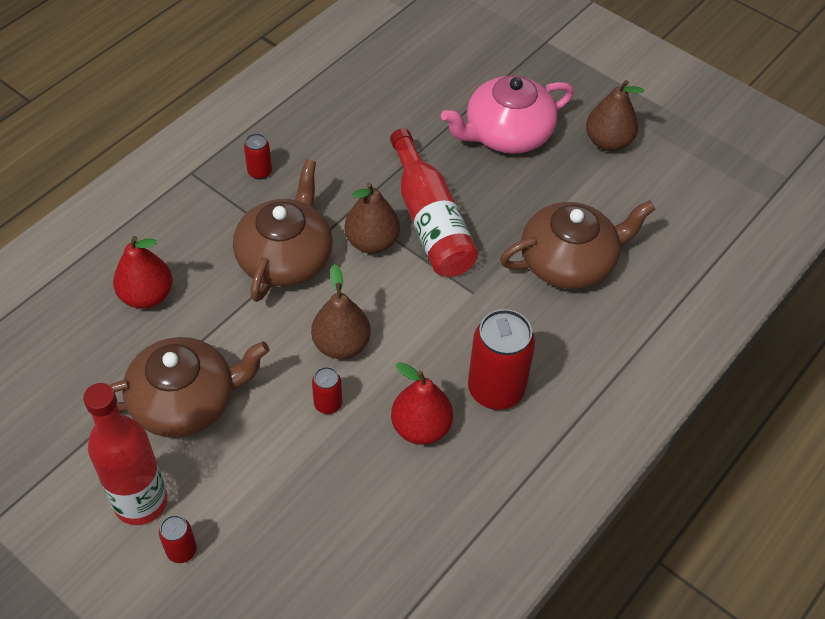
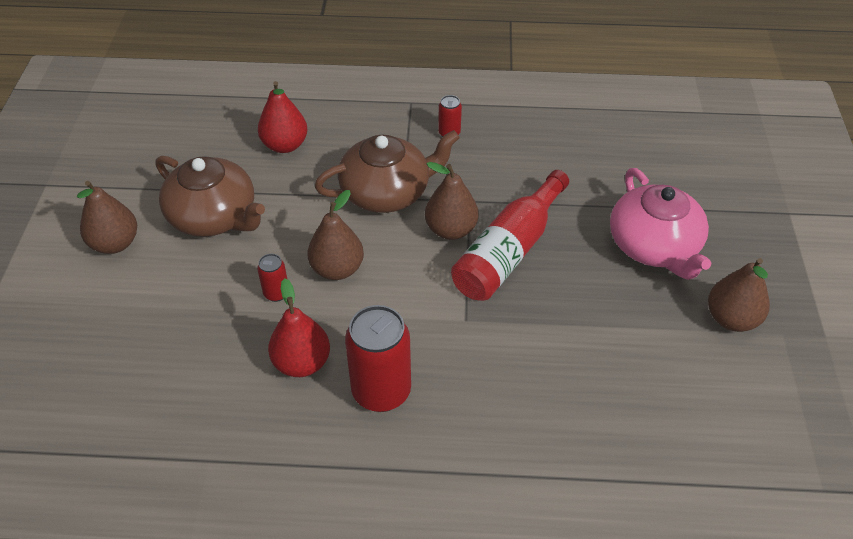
camera: 55 degrees right, 5 degrees down
(141, 502) = (115, 243): red bottle -> brown pear
(181, 551) = (90, 288): red can -> none
(507, 134) = (654, 246): pink teapot -> pink teapot turned 135 degrees counterclockwise
(569, 262) = (565, 367): brown teapot -> none

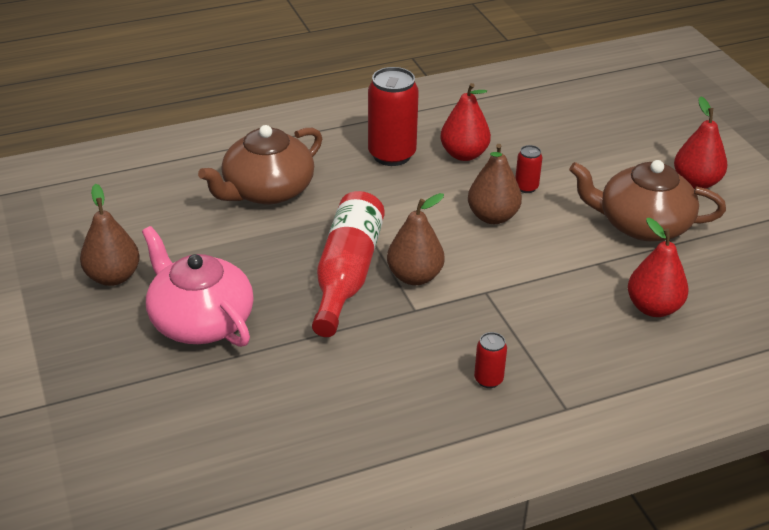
camera: 155 degrees right, 10 degrees down
(115, 243) = (696, 182): brown pear -> red pear
(387, 192) = (504, 292): brown teapot -> brown teapot (267, 190)

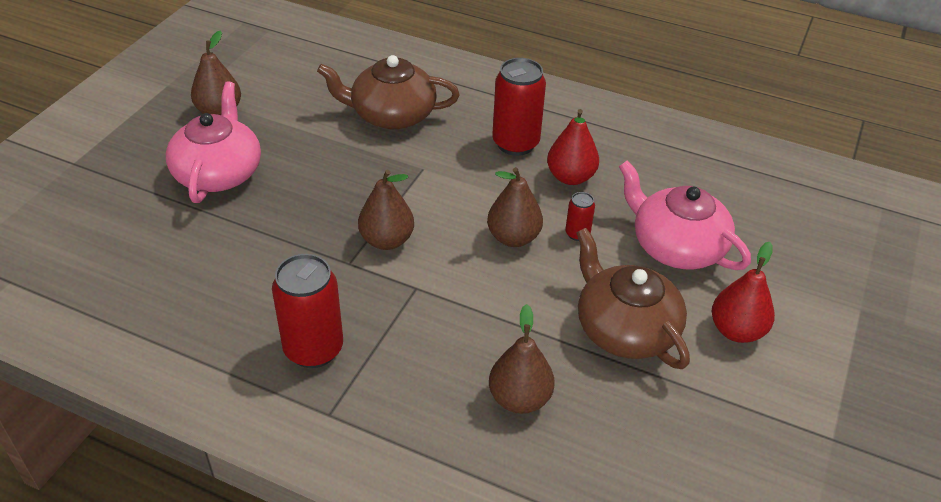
camera: 45 degrees right, 5 degrees up
(347, 274) = (348, 206): red bottle -> none
(488, 380) = (313, 349): red can -> red can, size x2.08
(592, 156) = (676, 246): none -> pink teapot
(653, 308) = (519, 399): red pear -> brown pear

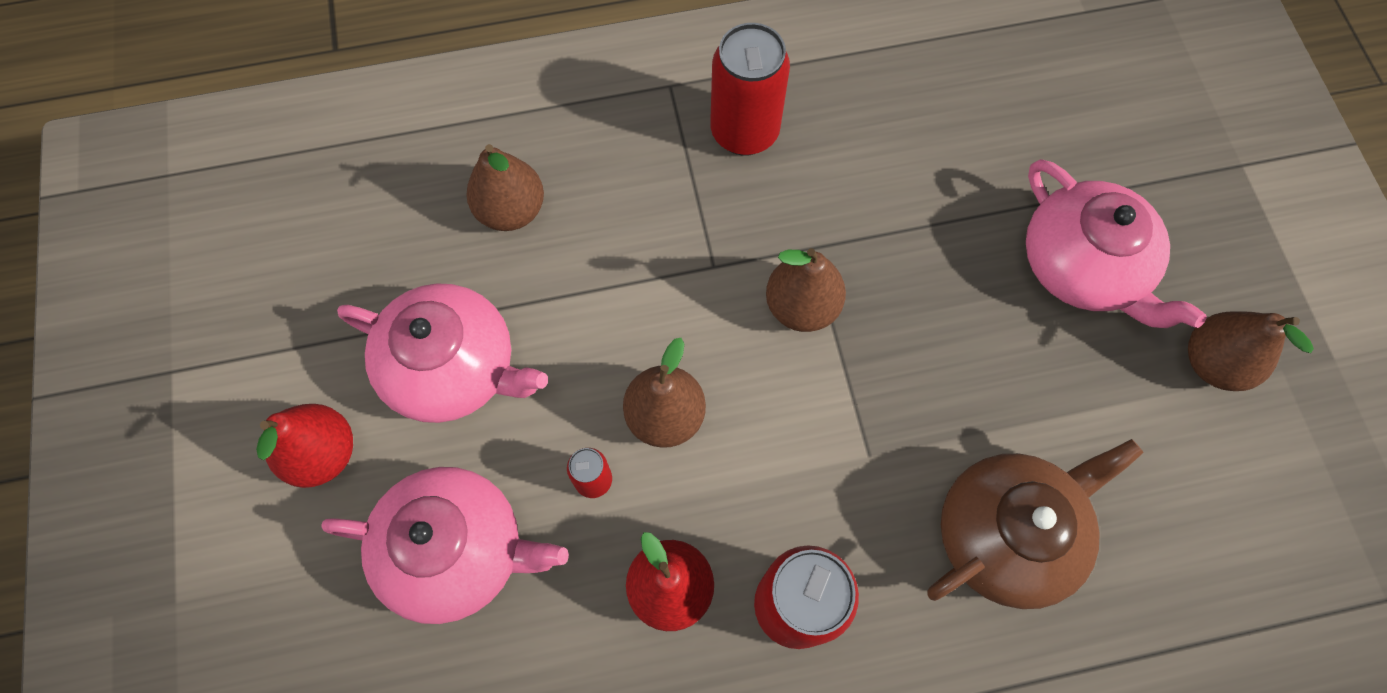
camera: 145 degrees right, 25 degrees up
(625, 329) = (453, 367): brown teapot -> pink teapot

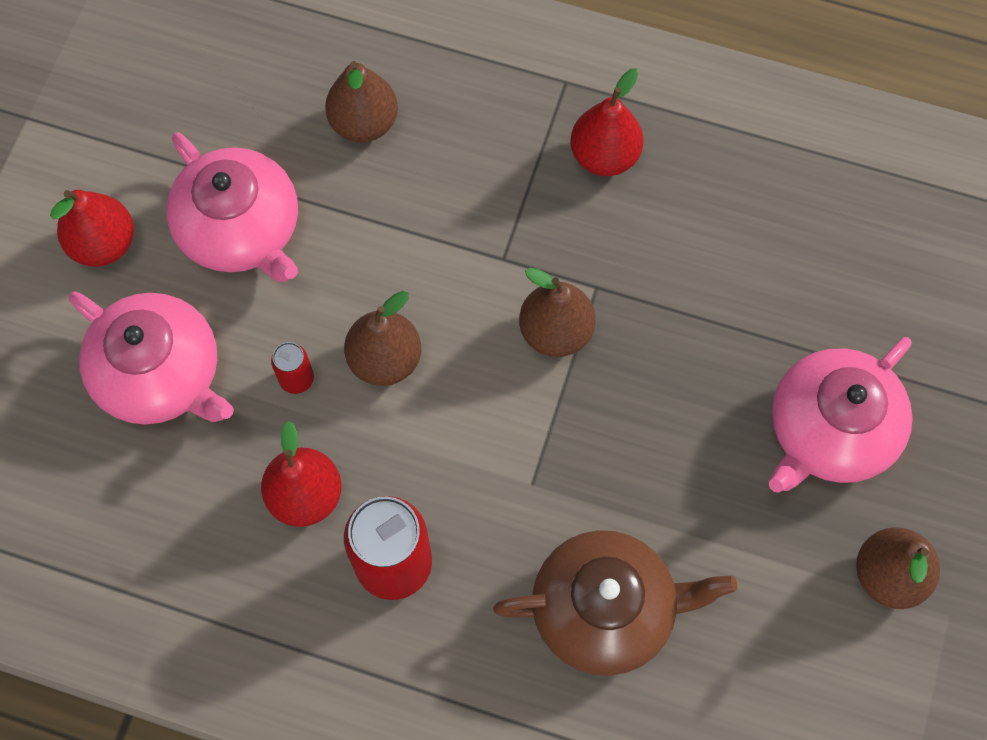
camera: 30 degrees right, 0 degrees up
(744, 132) = (604, 156): red can -> red pear
(1083, 266) = (829, 430): pink teapot -> pink teapot turned 45 degrees clockwise

